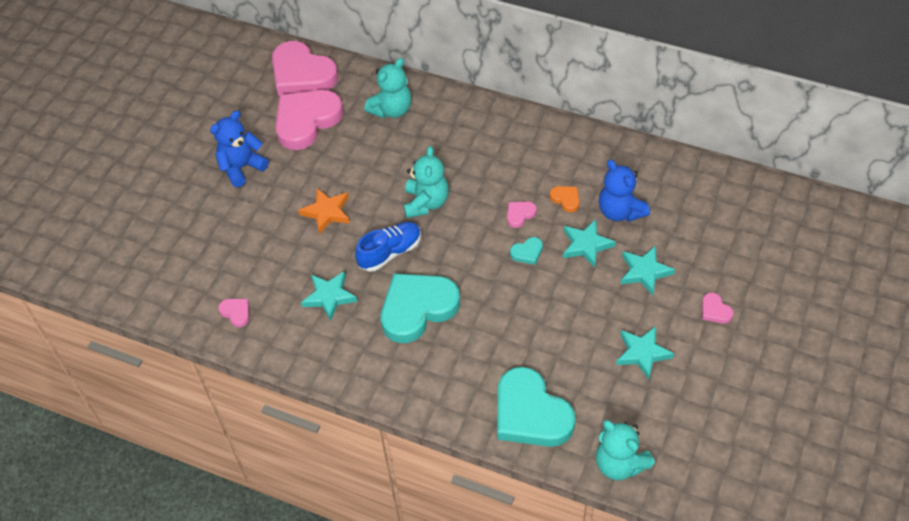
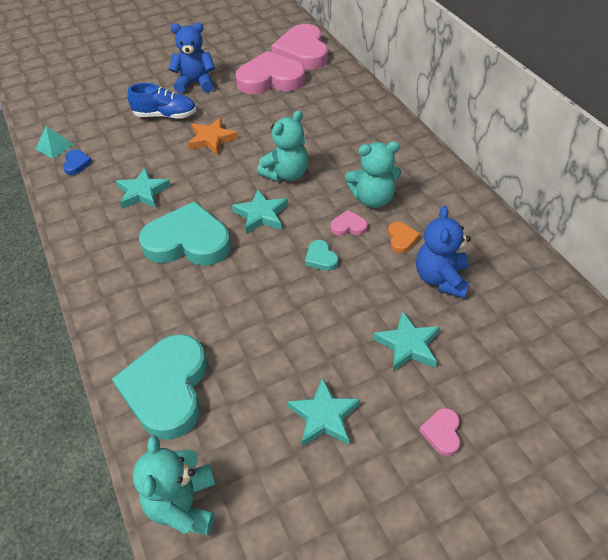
camera: 40 degrees right, 5 degrees down
(191, 312) = (54, 146): none -> turquoise pyramid
(236, 312) = (76, 164): pink heart -> blue heart
(390, 252) = (219, 191): blue shoe -> blue shoe (165, 116)
(391, 110) = (337, 102): turquoise teddy bear -> turquoise teddy bear (373, 199)
(527, 252) = (321, 258): turquoise heart -> turquoise heart turned 45 degrees clockwise
(586, 245) = (378, 286): turquoise star -> turquoise star (261, 215)

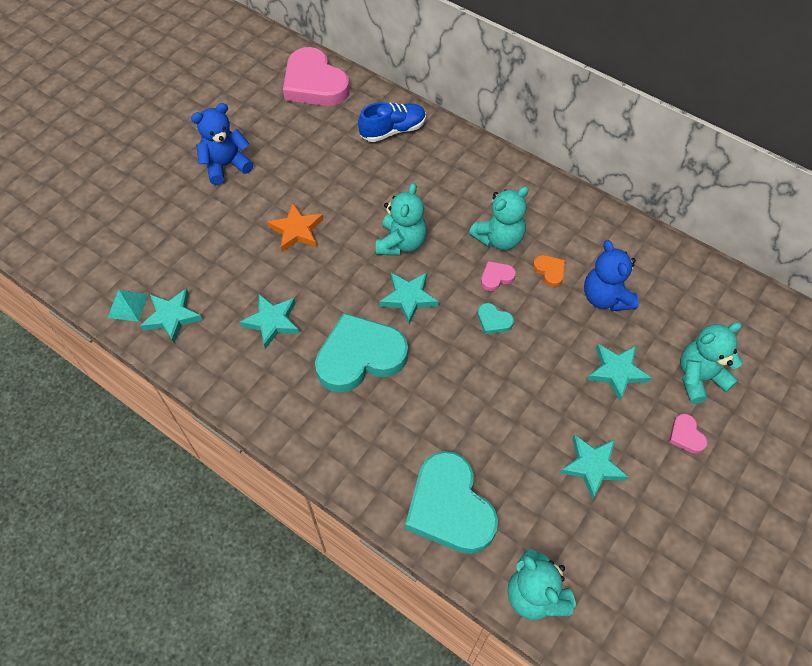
camera: 30 degrees left, 10 degrees up
(76, 164) = (172, 317): blue heart -> turquoise star
(165, 116) = (224, 219): blue shoe -> blue shoe (393, 130)
(270, 79) = (304, 132): pink heart -> none
(493, 385) = (699, 377): none -> turquoise teddy bear

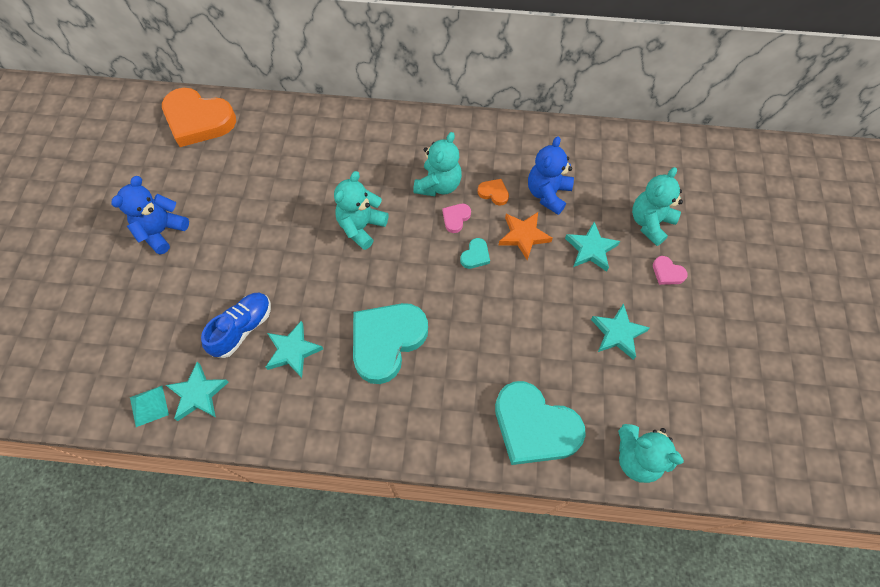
camera: 30 degrees left, 5 degrees up
(296, 230) = (264, 259): orange star -> orange star (523, 236)
(314, 83) = (198, 120): pink heart -> orange heart
(393, 130) = (294, 132): blue shoe -> blue shoe (242, 328)
(401, 243) = (361, 227): turquoise teddy bear -> turquoise teddy bear turned 135 degrees counterclockwise
(408, 298) = (396, 271): turquoise star -> none
(493, 321) = (475, 255): turquoise heart -> turquoise heart turned 60 degrees counterclockwise
(605, 297) = (547, 194): blue teddy bear -> blue teddy bear turned 75 degrees clockwise

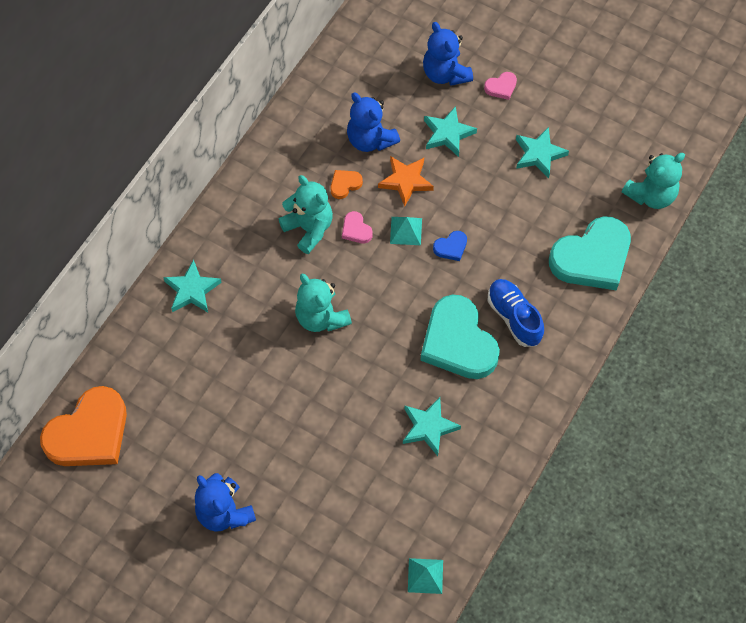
camera: 65 degrees left, 0 degrees up
(198, 394) = (434, 527): turquoise star -> turquoise star (192, 290)
(242, 328) = (382, 465): blue shoe -> blue shoe (514, 317)
(475, 255) = (406, 231): turquoise heart -> turquoise pyramid
(478, 297) = (451, 247): none -> blue heart
(650, 223) = (445, 74): turquoise teddy bear -> blue teddy bear

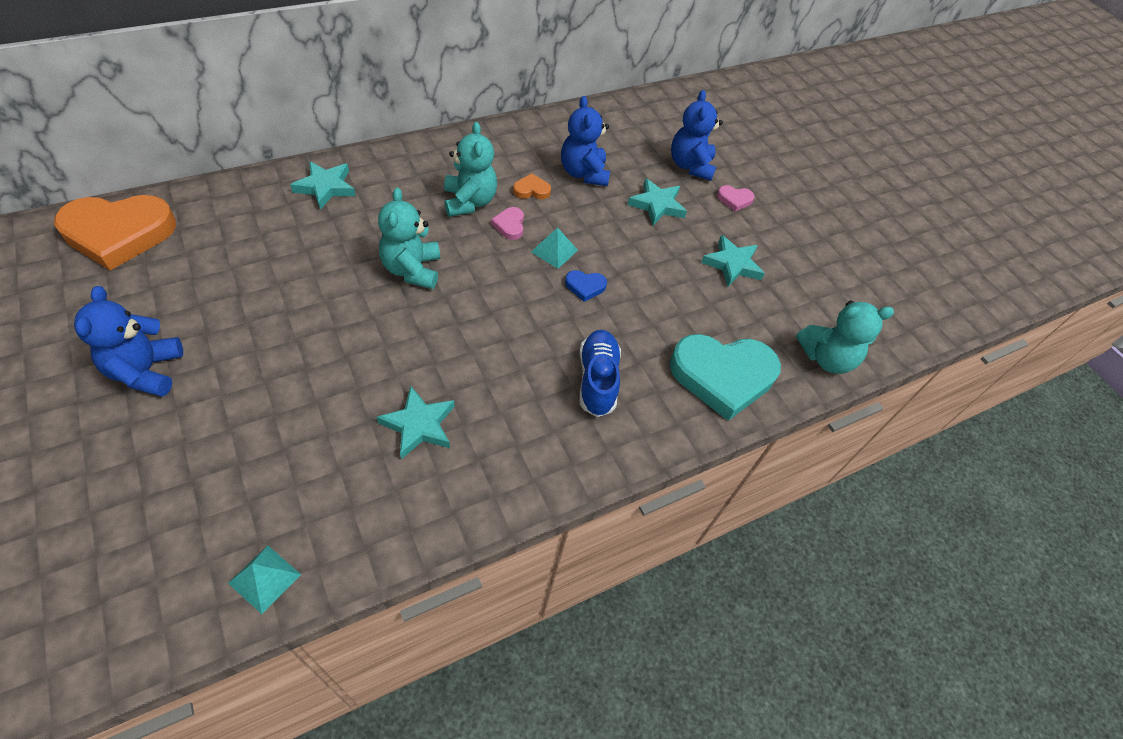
camera: 25 degrees right, 10 degrees down
(405, 181) = (588, 216): orange star -> none
(458, 342) = (521, 367): turquoise heart -> none

